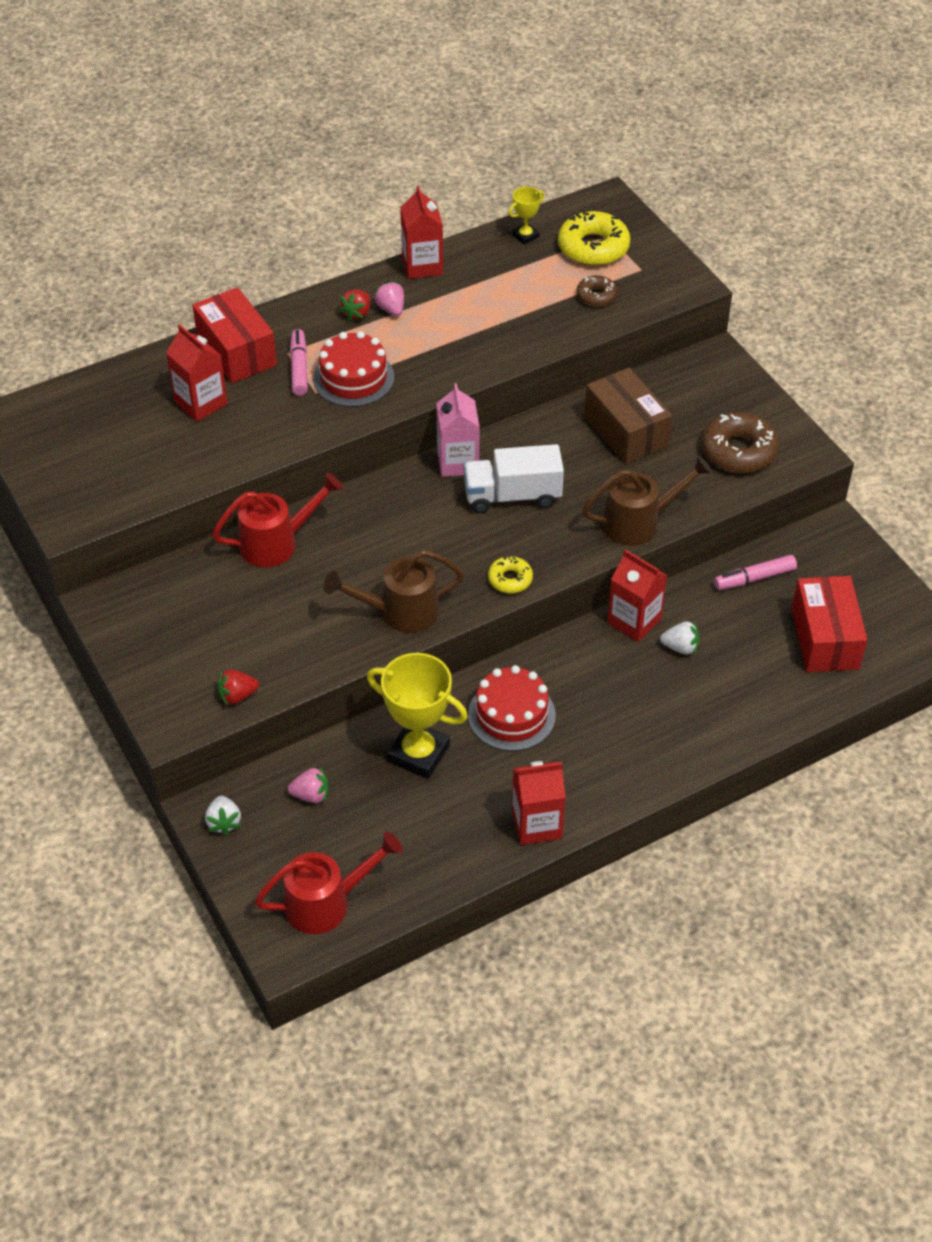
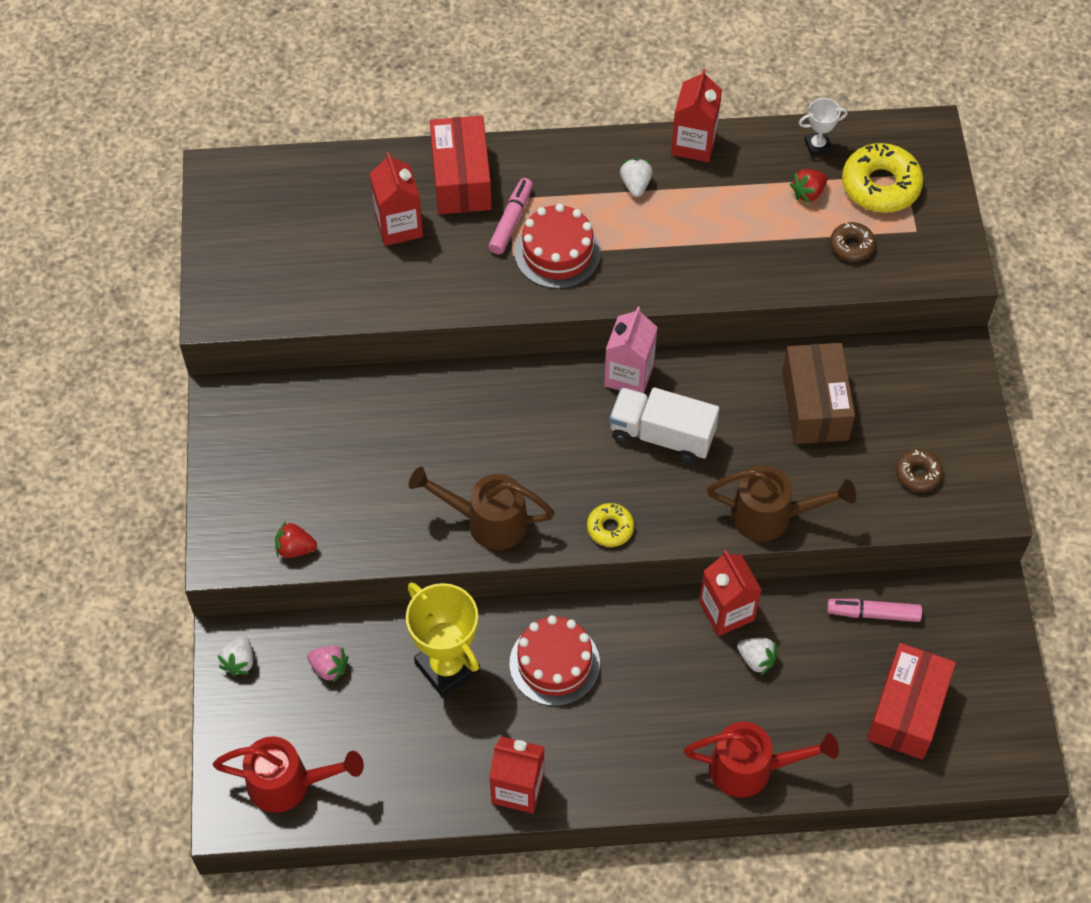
camera: 25 degrees right, 10 degrees up
(276, 543) = (411, 398): red watering can -> red watering can (750, 768)
(357, 313) = (599, 178): red strawberry -> red strawberry (808, 193)
(391, 309) = (635, 185): pink strawberry -> white strawberry
(525, 236) = (817, 146): yellow trophy -> white trophy
(738, 451) = (918, 473): brown donut -> brown donut, size x0.55

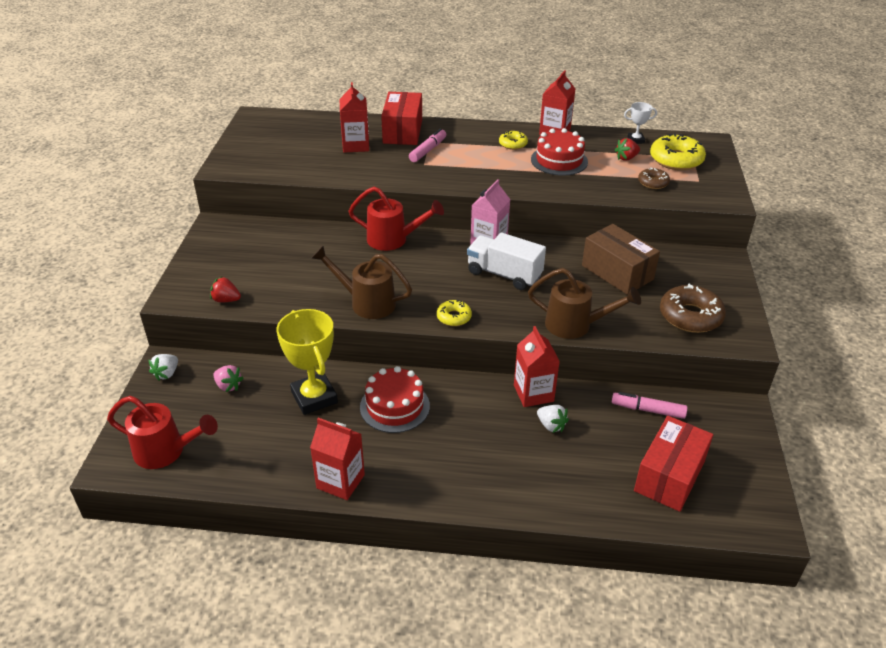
camera: 10 degrees right, 20 degrees down
(557, 252) = (453, 166): red cake -> red cake (559, 160)
(635, 185) = (513, 144): white strawberry -> yellow donut
(750, 768) = (533, 496): red watering can -> red watering can (393, 240)
(815, 405) = (617, 272): brown box -> brown box turned 45 degrees counterclockwise
(918, 473) = (690, 316): brown donut -> brown donut, size x1.81

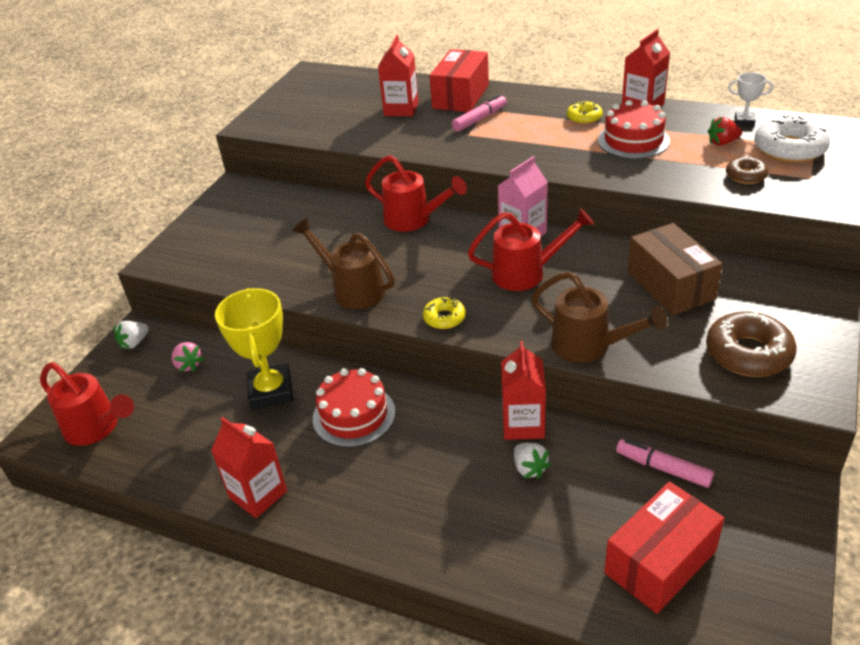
camera: 20 degrees right, 0 degrees up
(226, 300) = (207, 269): red strawberry -> none
(504, 274) = (526, 273): white truck -> red watering can
(676, 160) = (789, 149): yellow donut -> white donut

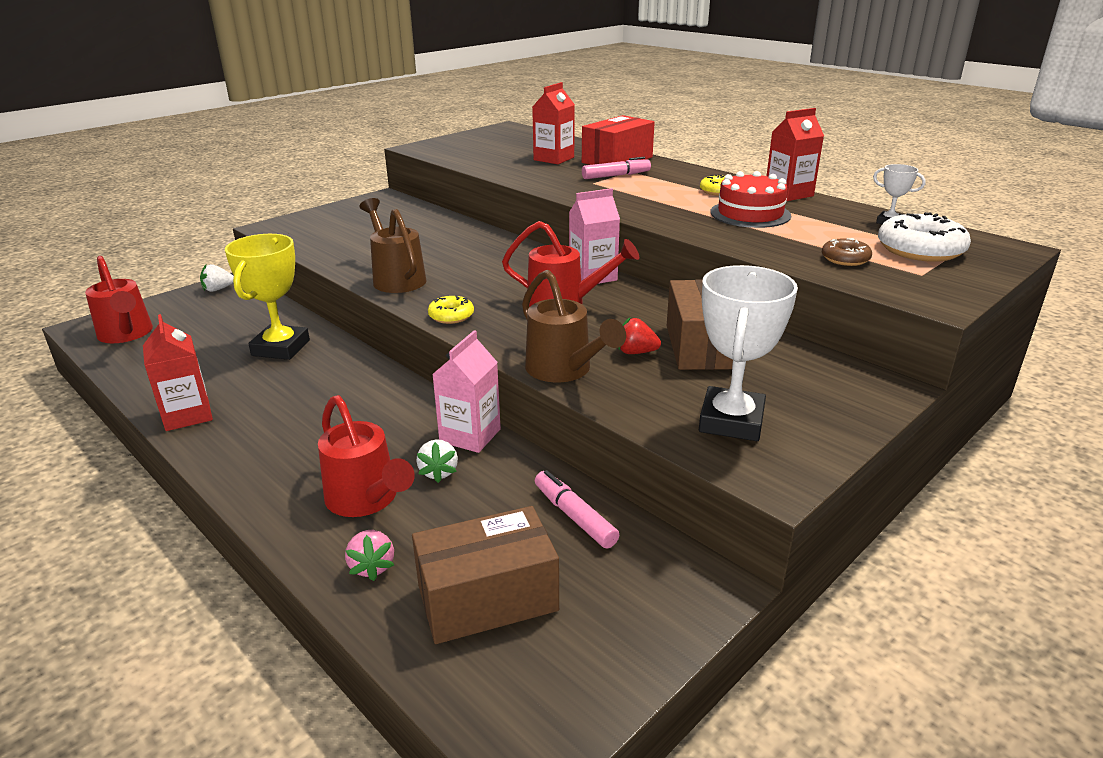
camera: 20 degrees right, 10 degrees down
(188, 365) = (239, 313): pink strawberry -> pink strawberry (372, 566)
(354, 415) = (327, 384): red cake -> none
(413, 220) = (504, 246): red watering can -> red watering can (366, 499)
(523, 424) = (470, 435): red carton -> pink carton
(660, 562) = (487, 598): red box -> brown box
(722, 143) = (846, 232): red strawberry -> red strawberry (635, 352)
(748, 353) = (731, 421): brown donut -> white trophy

